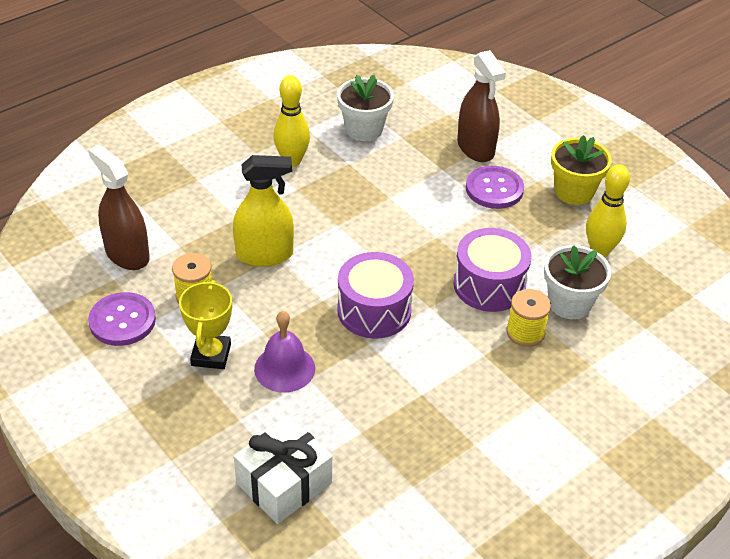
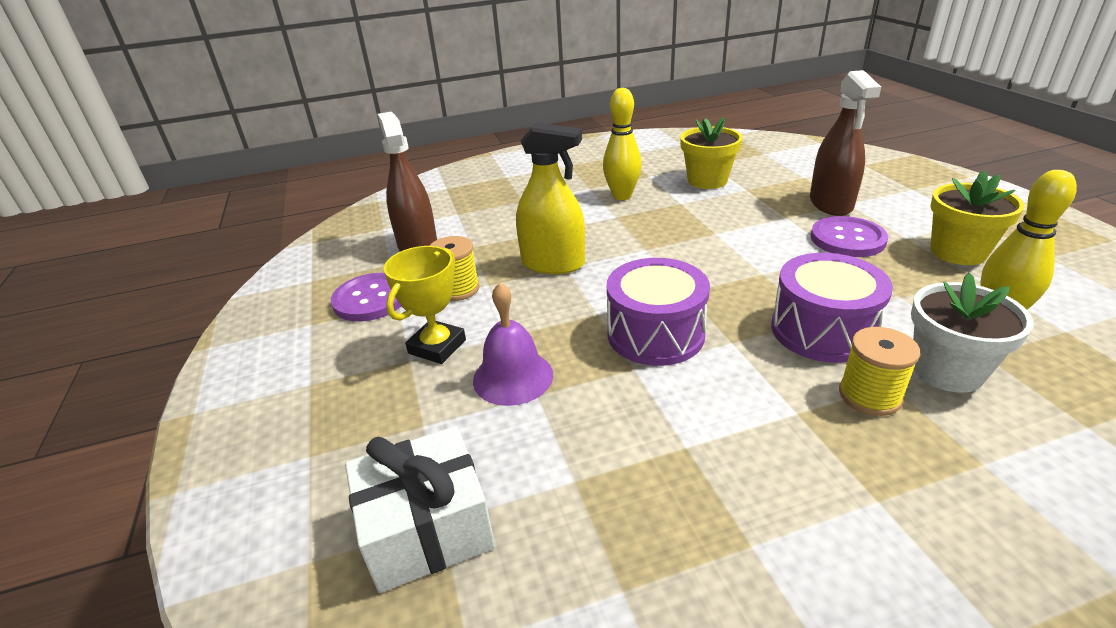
camera: 25 degrees right, 10 degrees down
(364, 129) = (707, 180): white flower pot -> yellow flower pot

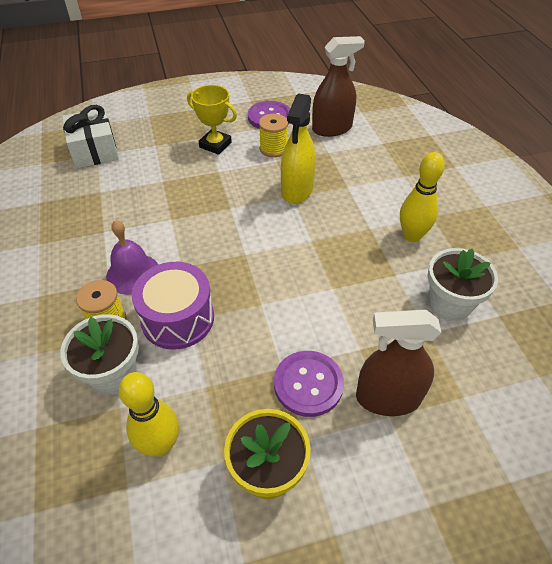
camera: 90 degrees right, 15 degrees up
(513, 377) = (180, 172): purple bell -> purple bell (133, 273)
(655, 334) = (200, 232): purple drum -> none
(707, 180) = (449, 304): yellow flower pot -> white flower pot

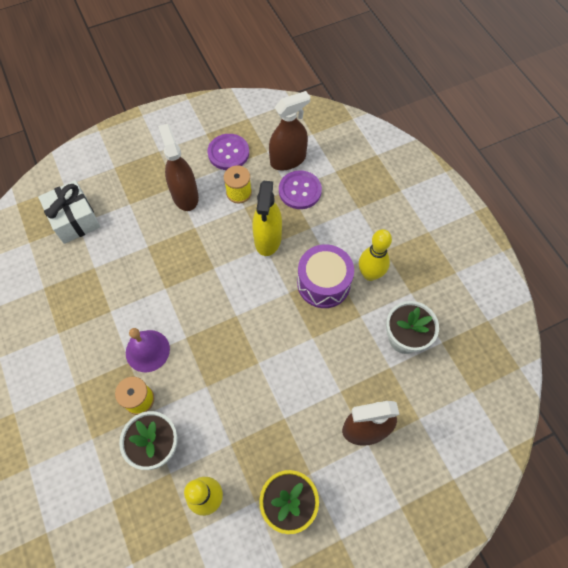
camera: 10 degrees left, 15 degrees up
(177, 318) = (195, 388): purple drum -> purple drum (323, 283)
(215, 145) = (185, 195): yellow trophy -> brown spray bottle
(308, 384) = (306, 428): purple button -> purple button (300, 191)

